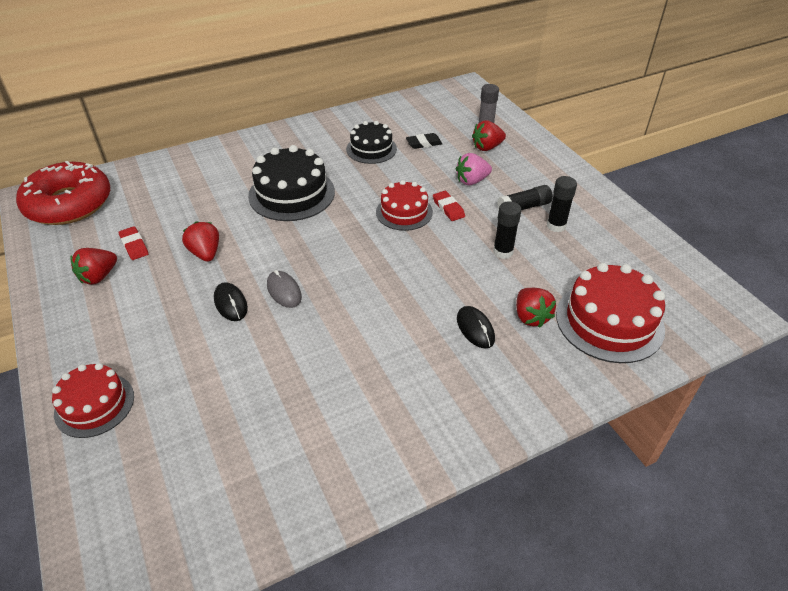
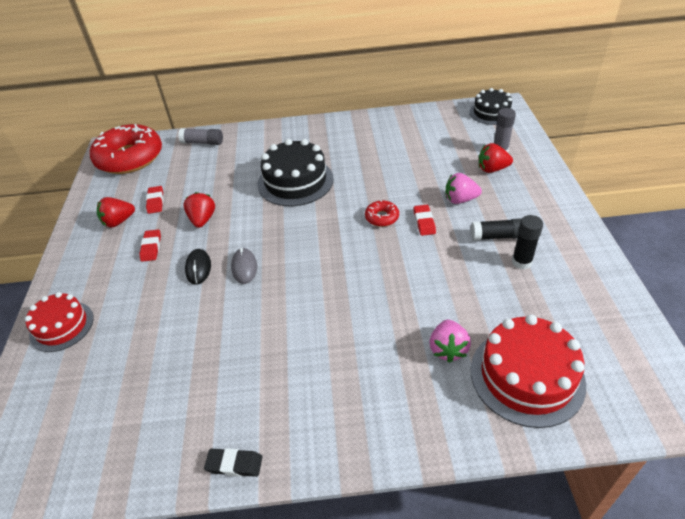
camera: 25 degrees right, 0 degrees up
(156, 171) = (203, 142): none -> grey glue stick
(159, 295) = (151, 247): none -> red eraser
(371, 149) = (383, 152): black cake -> black cake (491, 112)
(404, 212) = (382, 217): red cake -> red donut
(424, 143) = (433, 155): black eraser -> black eraser (234, 464)
(475, 329) = (388, 346): black mouse -> none
(503, 252) = (454, 277): black glue stick -> none
(531, 317) = (448, 349): red strawberry -> pink strawberry

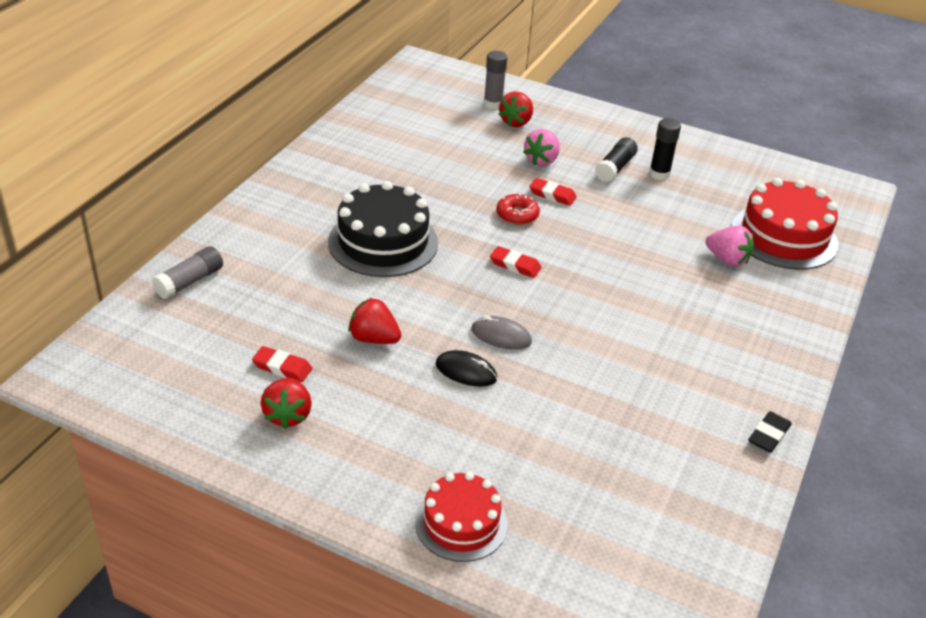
camera: 65 degrees left, 5 degrees down
(130, 158) = (129, 361): red donut -> none
(151, 247) = (382, 399): red eraser -> red eraser (515, 265)
(491, 112) = (422, 75): black cake -> none

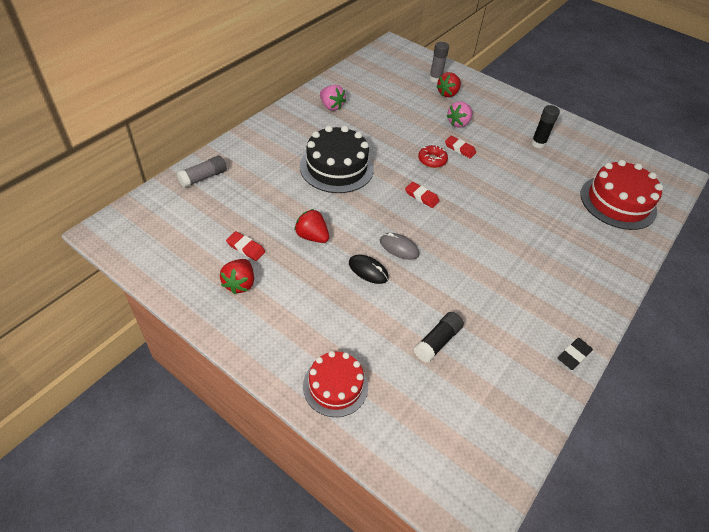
camera: 10 degrees right, 10 degrees up
(615, 168) = (508, 135): black glue stick -> black glue stick (437, 341)
(727, 259) = (572, 214): pink strawberry -> pink strawberry (331, 106)

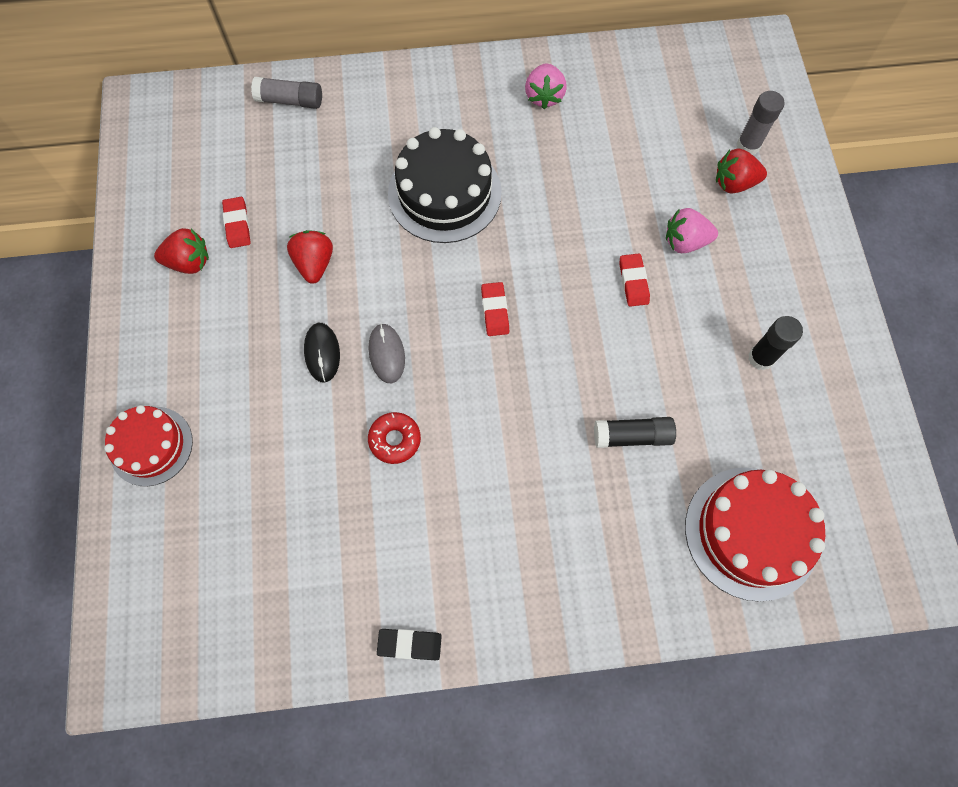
camera: 50 degrees right, 20 degrees up
(240, 284) = (189, 262): red strawberry -> red strawberry turned 150 degrees counterclockwise
(432, 160) = (574, 270): red donut -> red donut (395, 440)
(437, 341) = (292, 493): black glue stick -> black glue stick (632, 436)

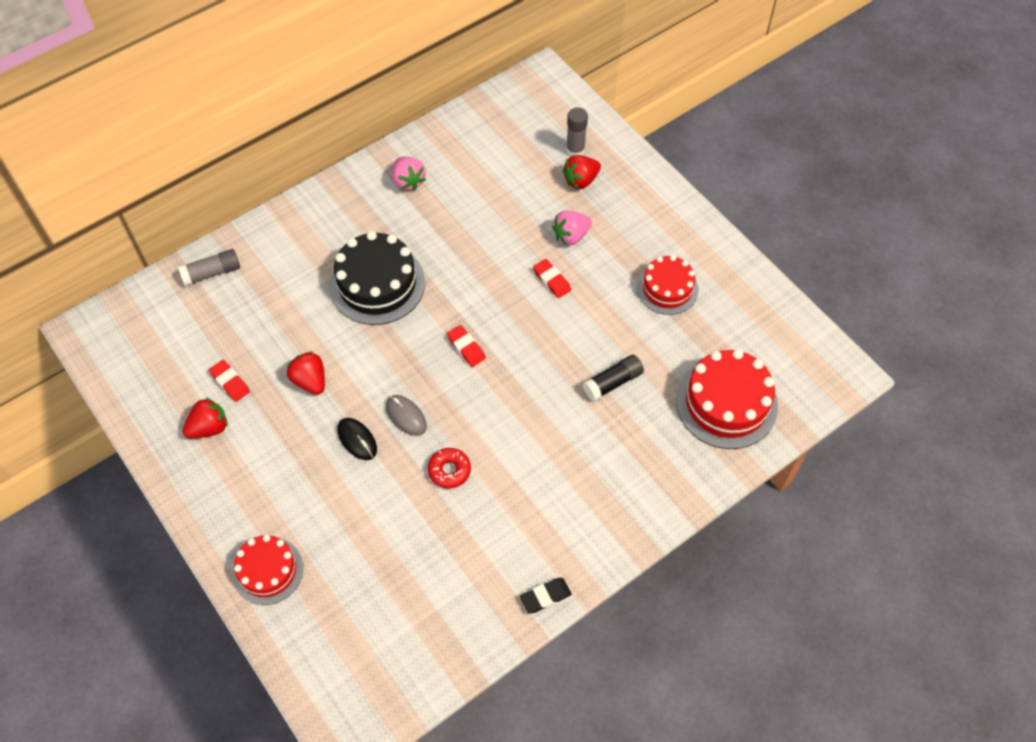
camera: 30 degrees left, 10 degrees down
(761, 358) = (667, 288): black glue stick -> red cake

